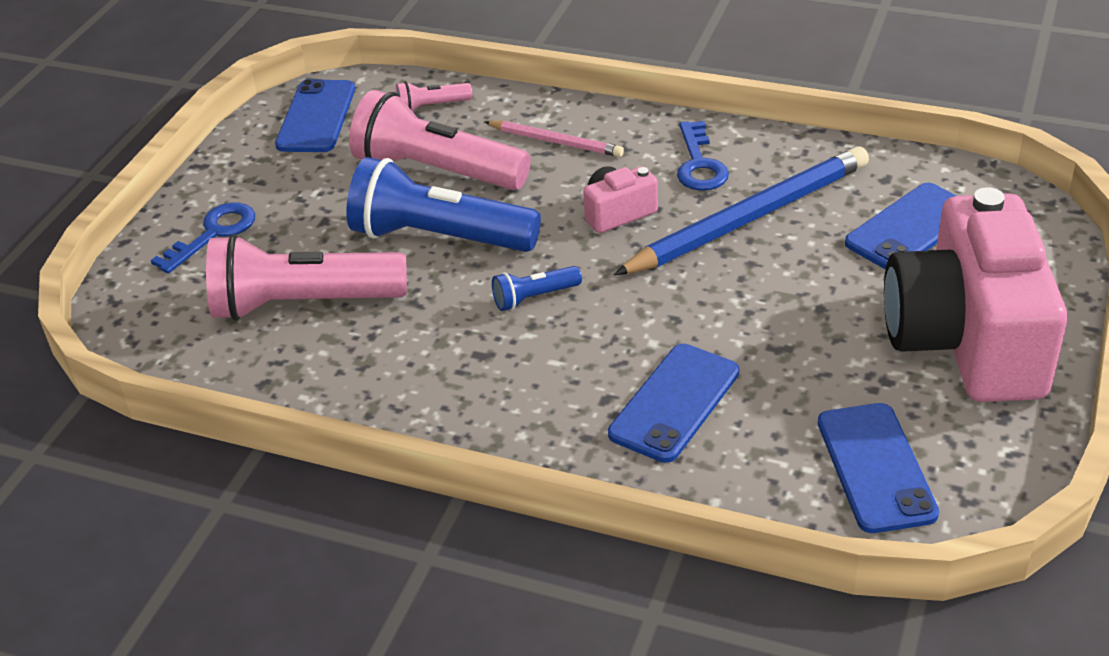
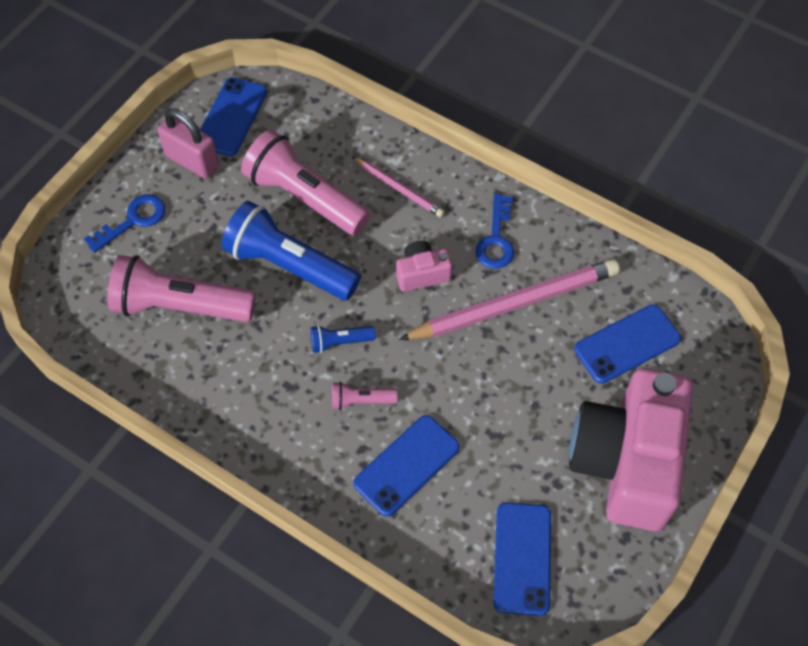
camera: 10 degrees right, 20 degrees up
(277, 165) = (192, 161): none -> pink padlock
(431, 107) = (318, 127): pink flashlight -> pink flashlight (361, 401)
(749, 218) = (514, 304): blue pencil -> pink pencil

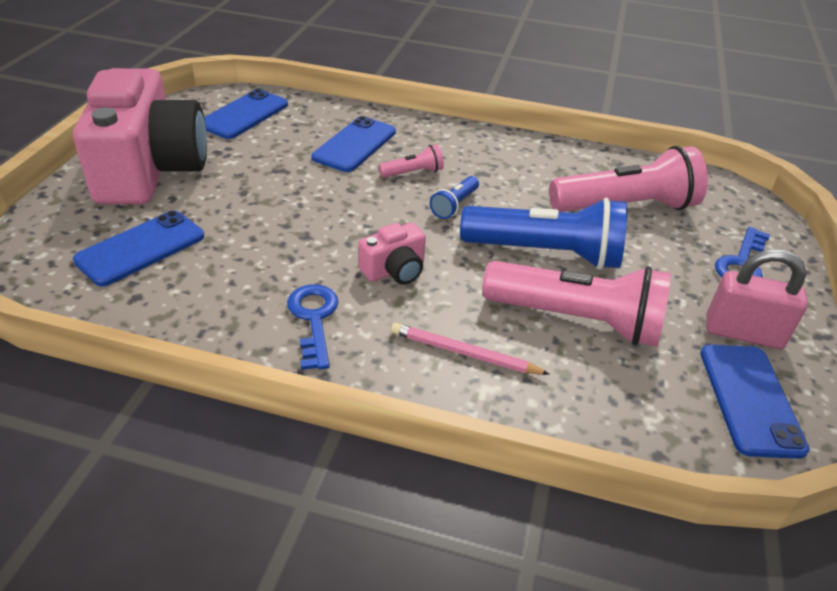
camera: 160 degrees right, 20 degrees down
(340, 342) = (454, 205): blue flashlight -> blue flashlight turned 150 degrees clockwise
(514, 304) = (278, 261): pink pencil -> none
(522, 558) = (244, 115): blue phone -> blue phone turned 45 degrees clockwise

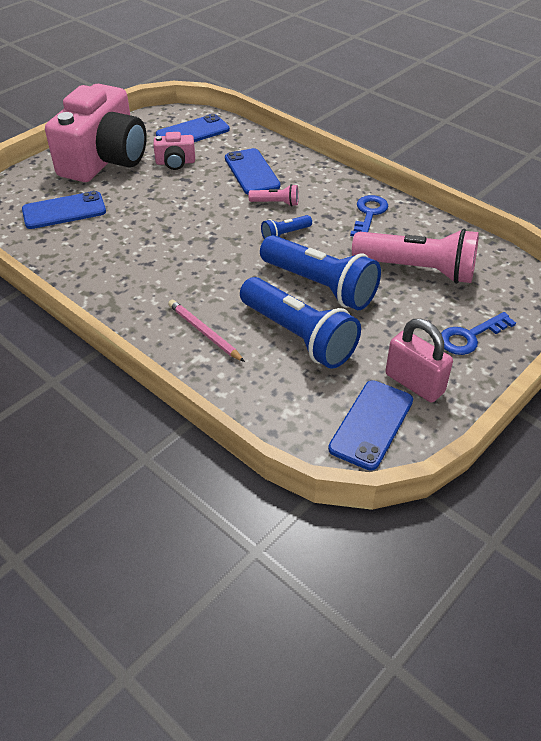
camera: 30 degrees right, 5 degrees up
(313, 319) = (130, 283): blue key -> blue key (369, 214)
(355, 145) = (252, 172): blue phone -> blue phone turned 75 degrees counterclockwise
(395, 270) = (205, 268): pink camera -> pink camera (175, 162)
(576, 320) = (299, 336): pink flashlight -> blue flashlight

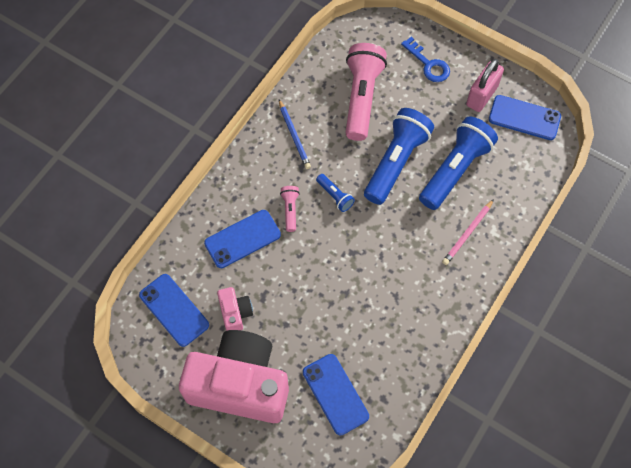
camera: 100 degrees left, 20 degrees up
(369, 214) = (294, 136): blue key -> blue pencil

